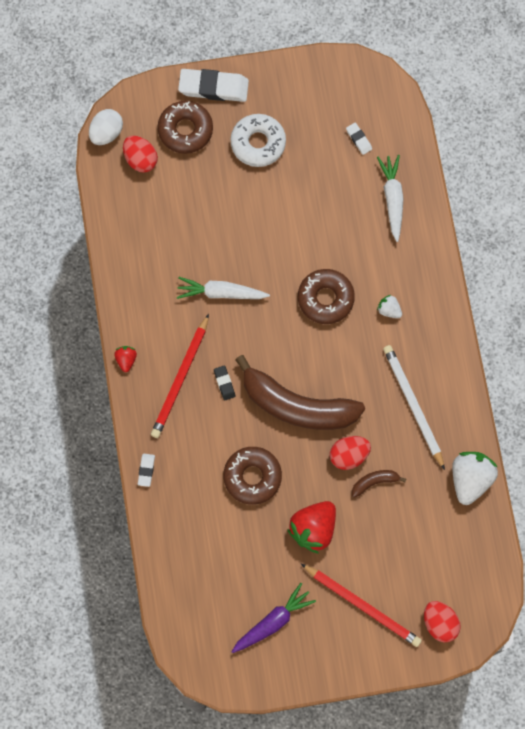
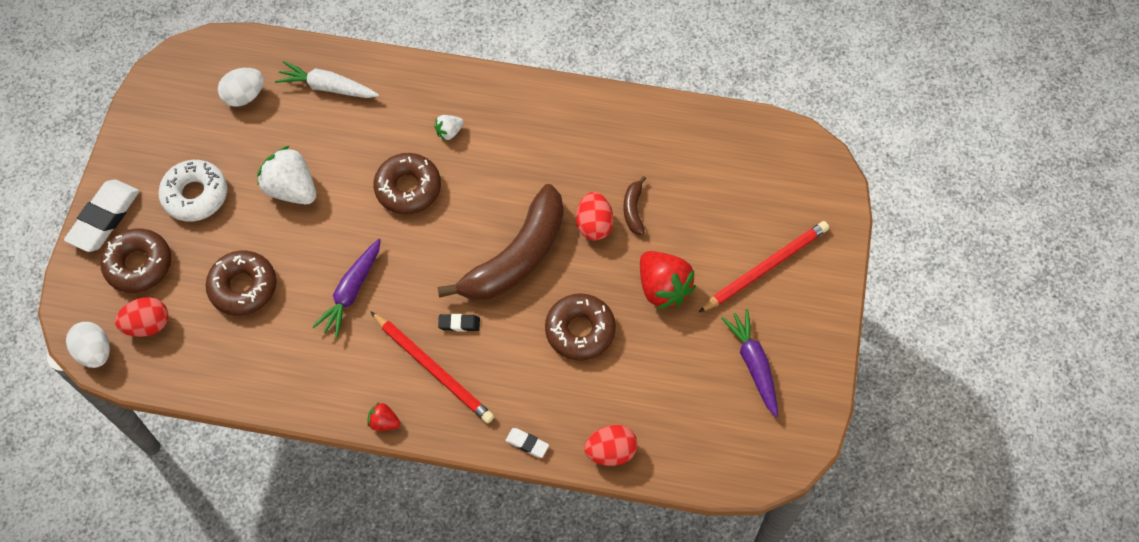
camera: 70 degrees left, 10 degrees down
(195, 213) = (243, 287): none -> brown donut
(221, 293) = (351, 292): white carrot -> purple carrot
(358, 139) = (244, 96): white eraser -> white egg
(413, 405) = (564, 145): white pencil -> none
(440, 623) = (809, 200): red egg -> red egg (610, 451)
(470, 479) = (665, 119): white strawberry -> white strawberry (291, 189)

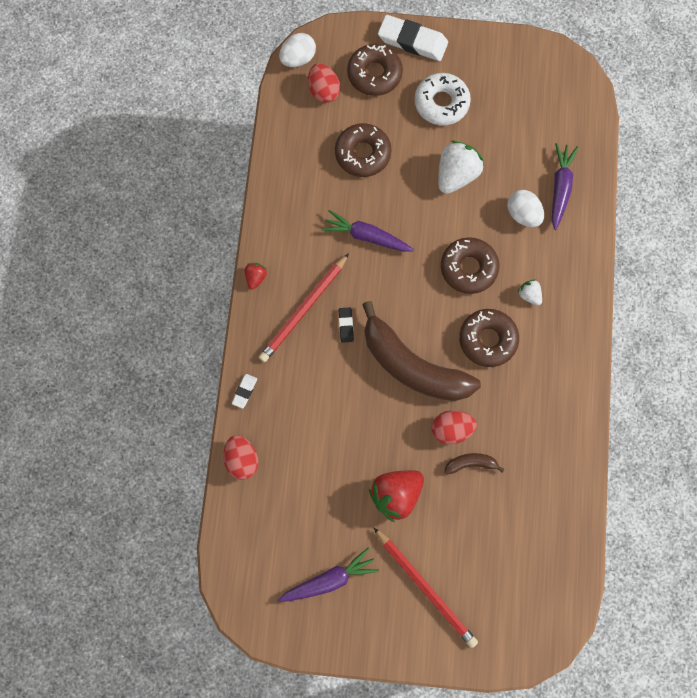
camera: 85 degrees right, 10 degrees up
(244, 96) = (541, 123): white egg -> white egg (523, 215)
(327, 87) = (560, 188): white carrot -> purple carrot
(580, 330) = (348, 426): brown donut -> brown donut (488, 340)

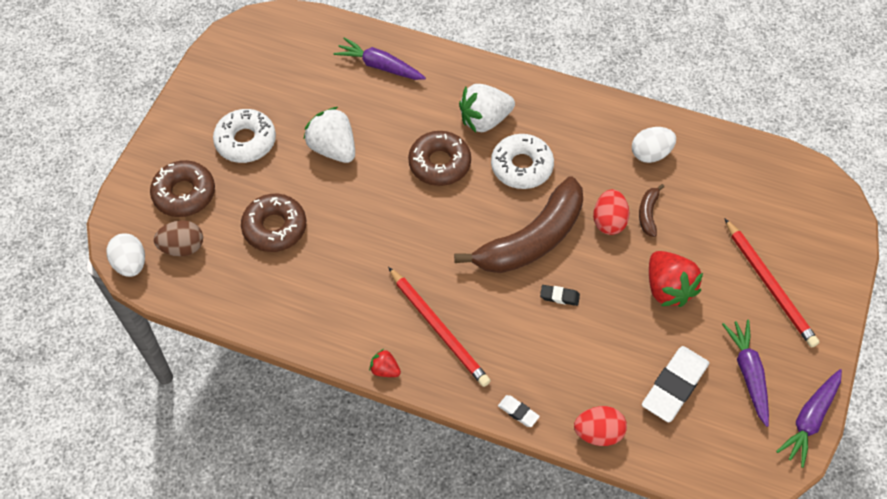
camera: 75 degrees left, 15 degrees down
(324, 91) = (182, 247): red egg -> brown egg
(346, 325) = (469, 291): black eraser -> black eraser (559, 296)
(366, 236) = (373, 247): purple carrot -> purple carrot (809, 420)
(412, 41) = (161, 149): white eraser -> white eraser (674, 386)
(426, 588) = (769, 285): red pencil -> red pencil turned 90 degrees clockwise
(488, 340) = (521, 166): brown donut -> white donut
(523, 215) = (397, 103): white egg -> white egg (650, 154)
(529, 295) = (484, 120): white strawberry -> white strawberry, size x2.02

